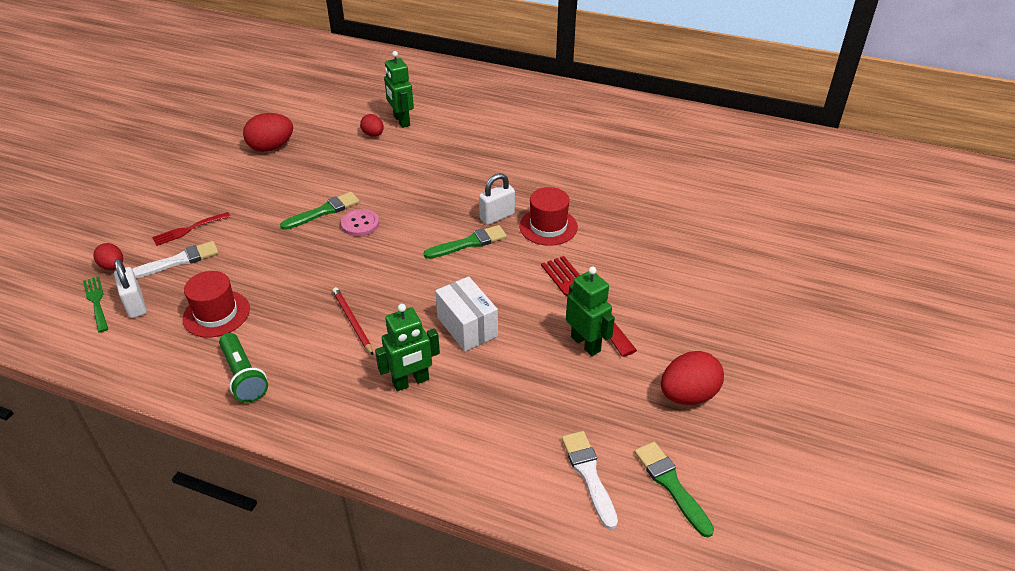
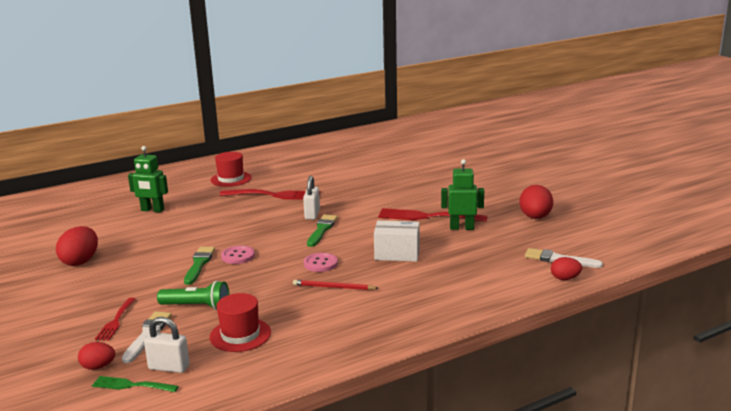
camera: 50 degrees left, 20 degrees down
(243, 376) = (325, 341): green flashlight -> green flashlight (197, 306)
(373, 135) = (147, 223): red egg -> red egg (565, 278)
(394, 284) = (320, 263): none -> pink button
(411, 382) = (419, 285): green robot -> none
(513, 168) = (275, 195): none -> red fork
(548, 226) = (348, 204): red hat -> red hat (231, 179)
(671, 485) = (590, 242): green brush -> none

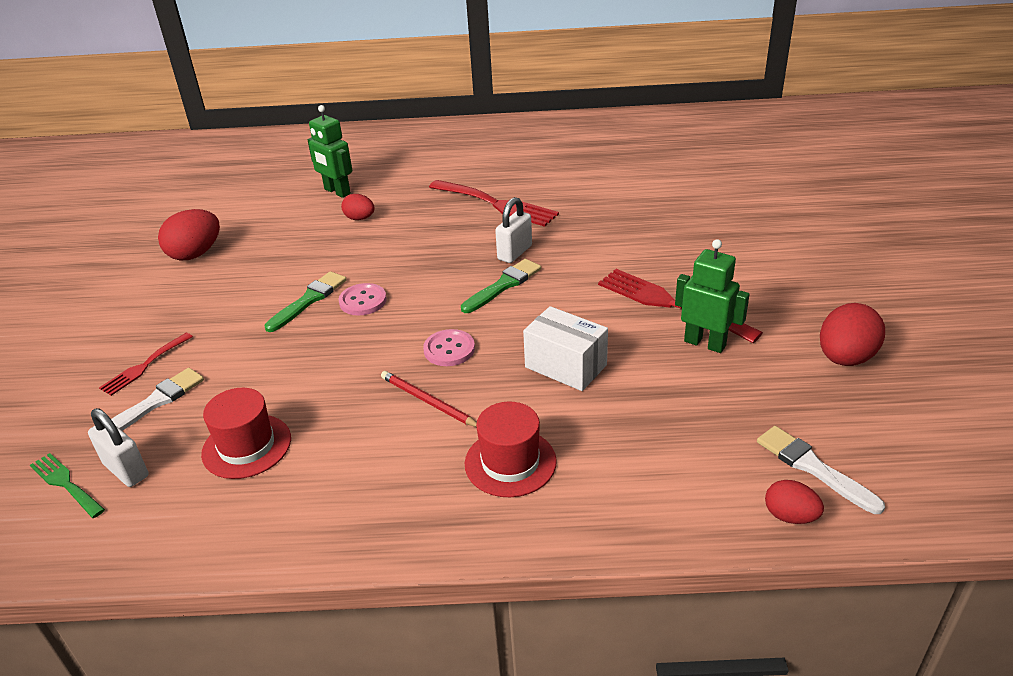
camera: 30 degrees right, 15 degrees up
(98, 367) = (63, 436): red egg -> red egg (360, 218)
(197, 306) = (244, 374): green flashlight -> none
(231, 179) = (468, 161): red hat -> red hat (510, 462)

